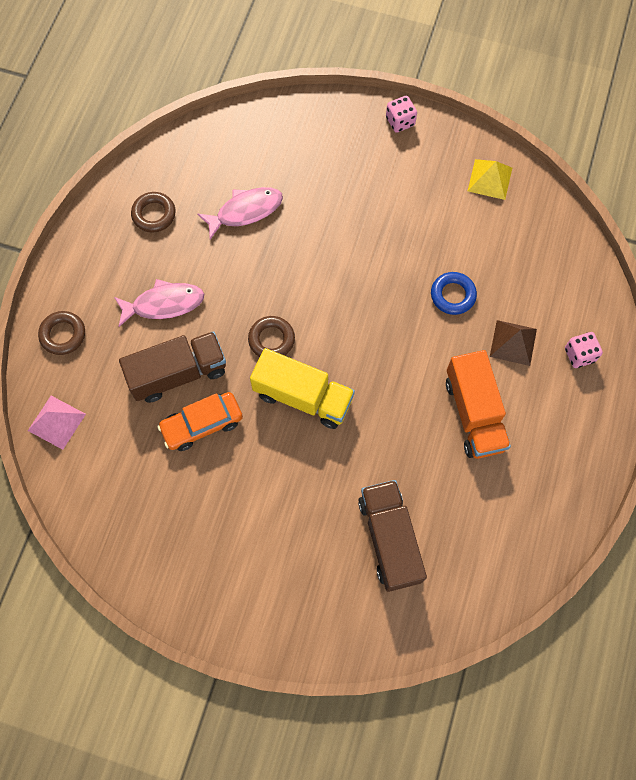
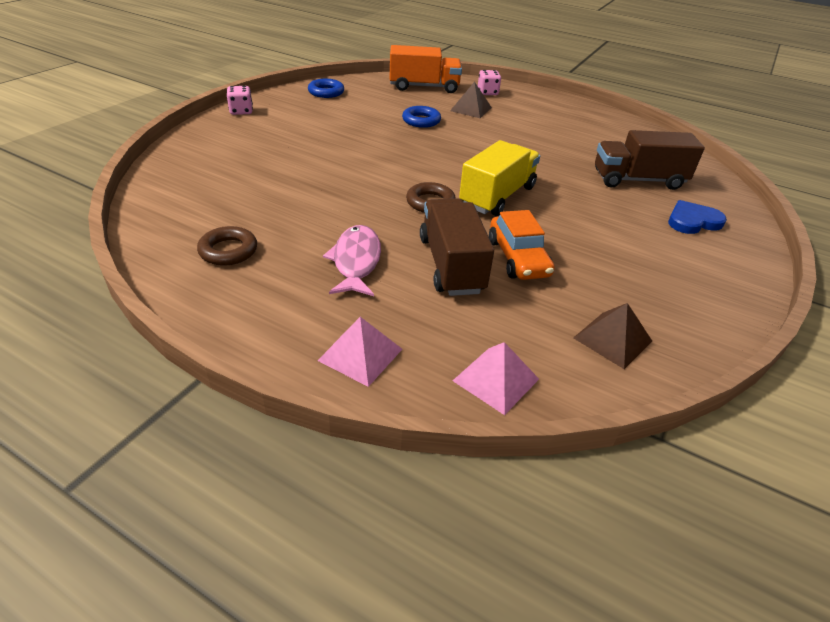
camera: 80 degrees left, 30 degrees down
(63, 335) = (360, 354): brown ring -> pink pyramid
(114, 500) = (612, 339): none -> brown pyramid
(245, 211) = (272, 193): pink fish -> none
(315, 589) = (692, 221): none -> blue heart
(474, 413) = (527, 131): orange truck -> orange truck (424, 87)
(490, 179) = (326, 92): yellow pyramid -> blue ring

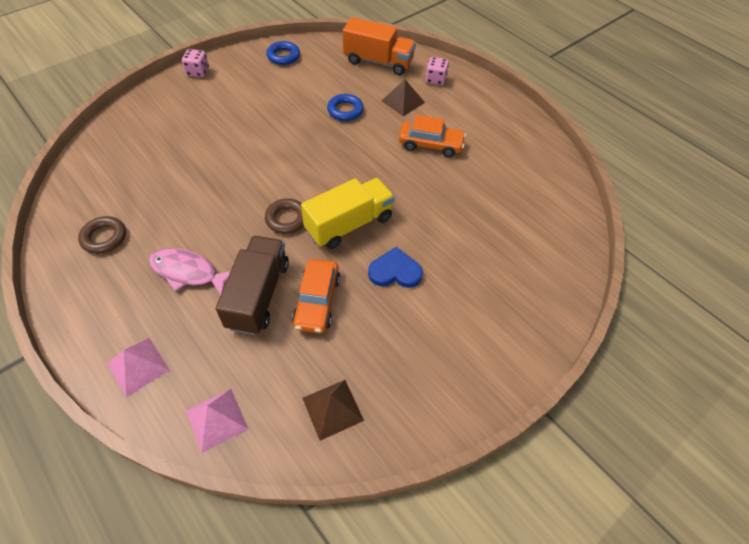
camera: 20 degrees right, 15 degrees up
(356, 261) = (188, 272): pink fish -> pink fish turned 90 degrees counterclockwise
(523, 133) = (430, 145): none -> orange car
(638, 180) = (497, 232): brown truck -> none
(692, 221) = (510, 297): blue heart -> blue heart (395, 271)

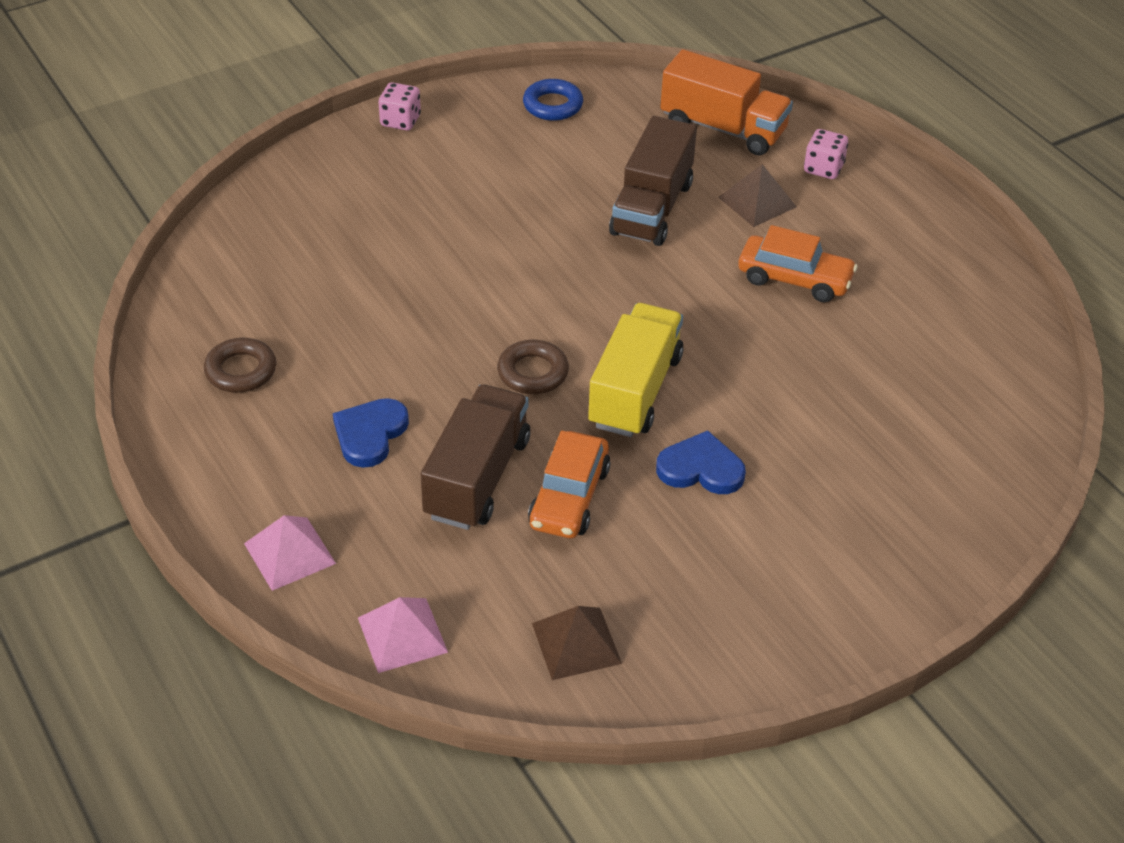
camera: 10 degrees right, 10 degrees down
(188, 272) = (370, 434): pink fish -> blue heart
(345, 110) = (652, 208): blue ring -> brown truck
(349, 224) = (635, 391): yellow truck -> yellow truck turned 45 degrees counterclockwise

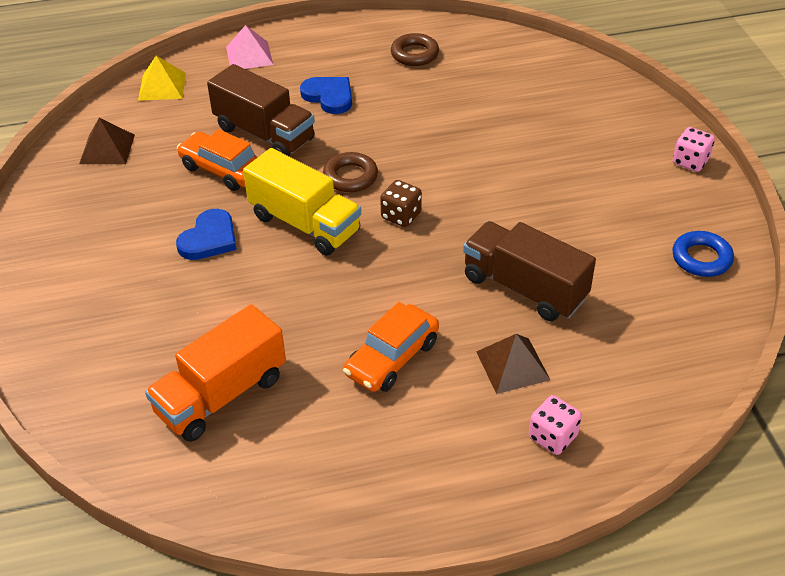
camera: 110 degrees right, 0 degrees up
(402, 634) = (162, 86): pink pyramid -> yellow pyramid
(584, 315) = (401, 216): none -> brown dice
(723, 128) = (641, 374): orange truck -> orange truck (221, 395)

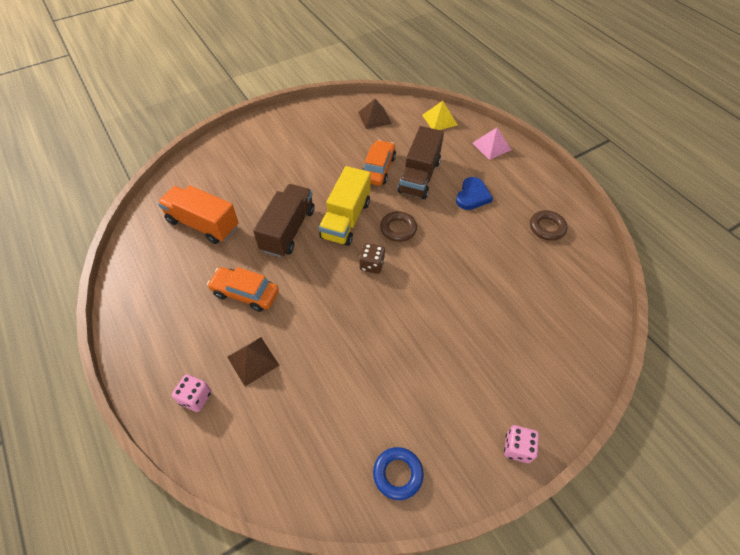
camera: 70 degrees right, 10 degrees up
(209, 239) = (318, 182): blue heart -> none
(524, 288) = (326, 352): brown truck -> brown truck (288, 230)

